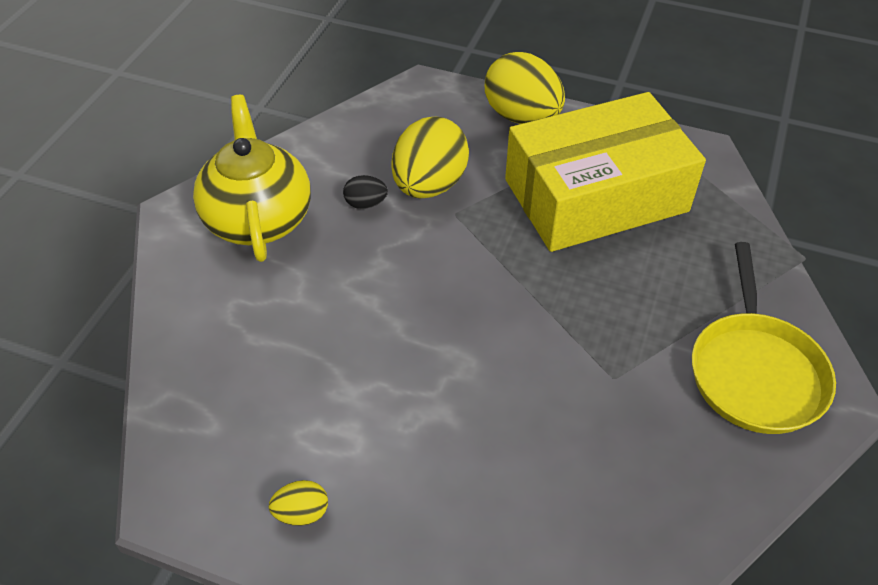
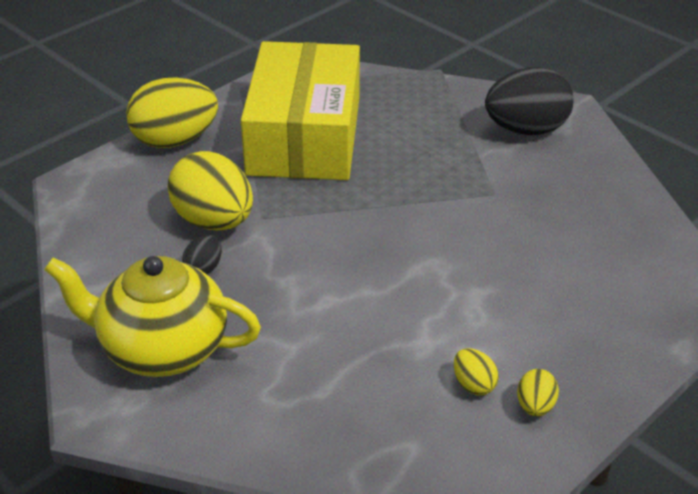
camera: 65 degrees left, 10 degrees down
(309, 450) = (473, 385): none -> yellow egg
(755, 372) = (526, 129): yellow pan -> black egg

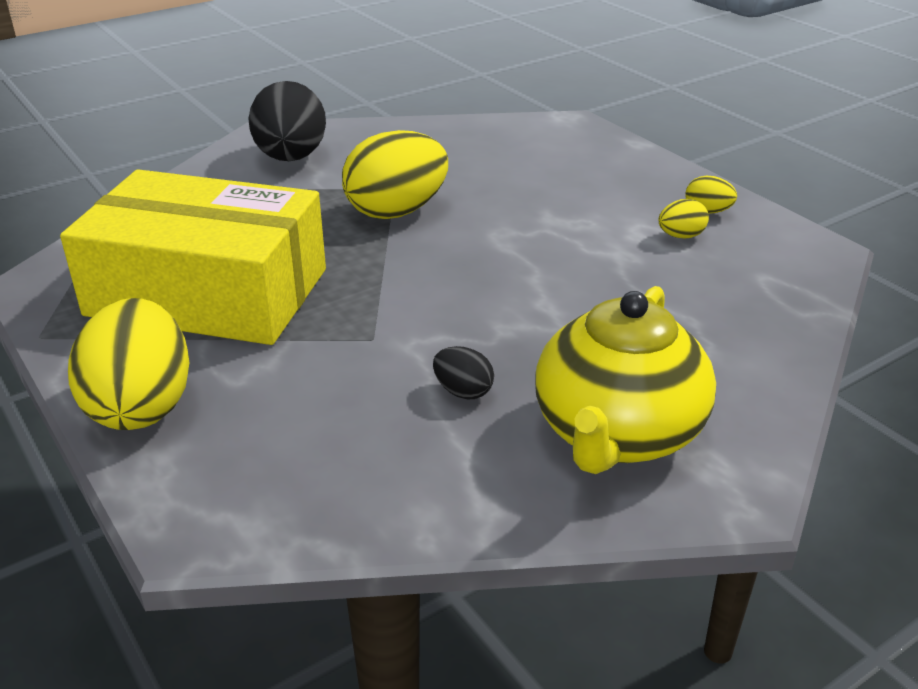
camera: 80 degrees left, 5 degrees down
(214, 221) = (364, 378): yellow egg -> yellow egg (396, 211)

